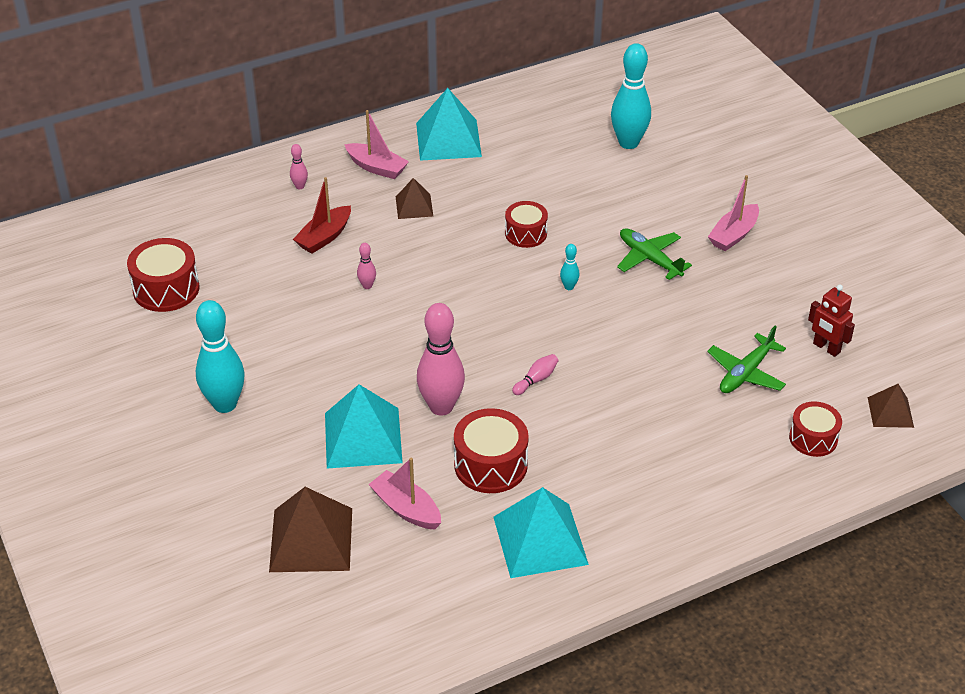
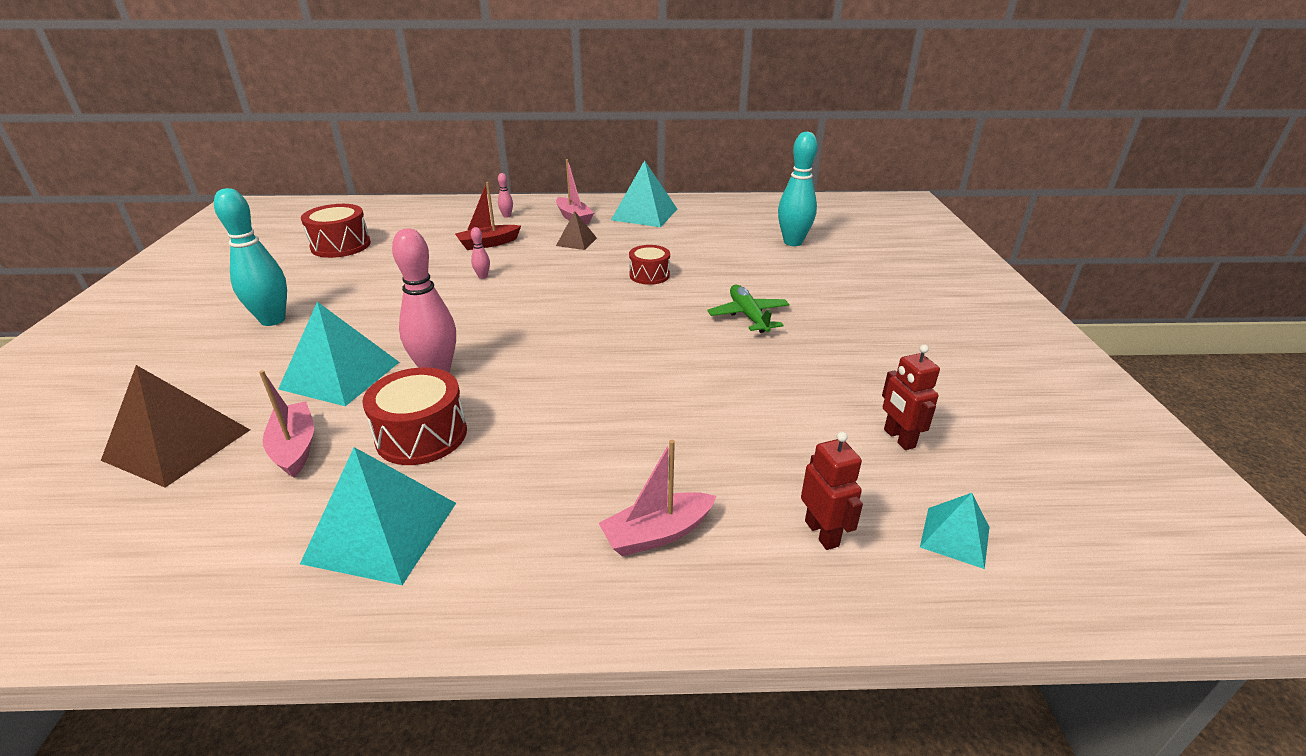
camera: 25 degrees right, 10 degrees down
(536, 380) = (548, 376): pink bowling pin -> none
(569, 287) = (652, 317): turquoise bowling pin -> none
(733, 235) = (849, 318): pink boat -> pink boat (657, 534)
(746, 373) = (780, 434): green plane -> none
(813, 438) = (822, 533): red drum -> red robot
(890, 412) = (955, 537): brown pyramid -> turquoise pyramid

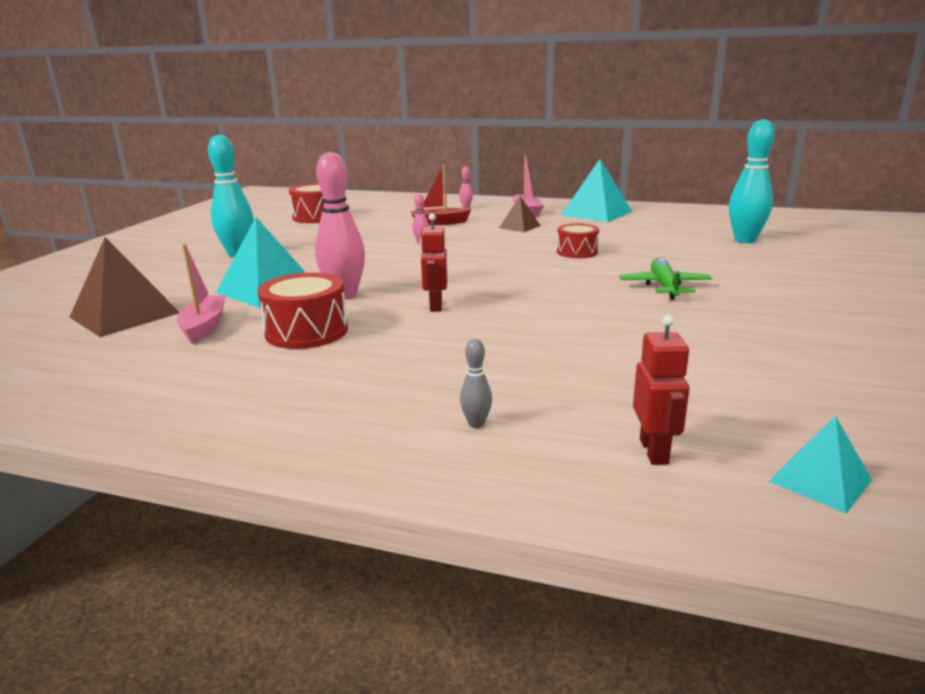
camera: 20 degrees right, 10 degrees down
(382, 532) = (236, 385): turquoise pyramid -> none
(657, 534) = (476, 424): pink boat -> grey bowling pin
(898, 438) = (790, 393): red robot -> red robot (435, 306)

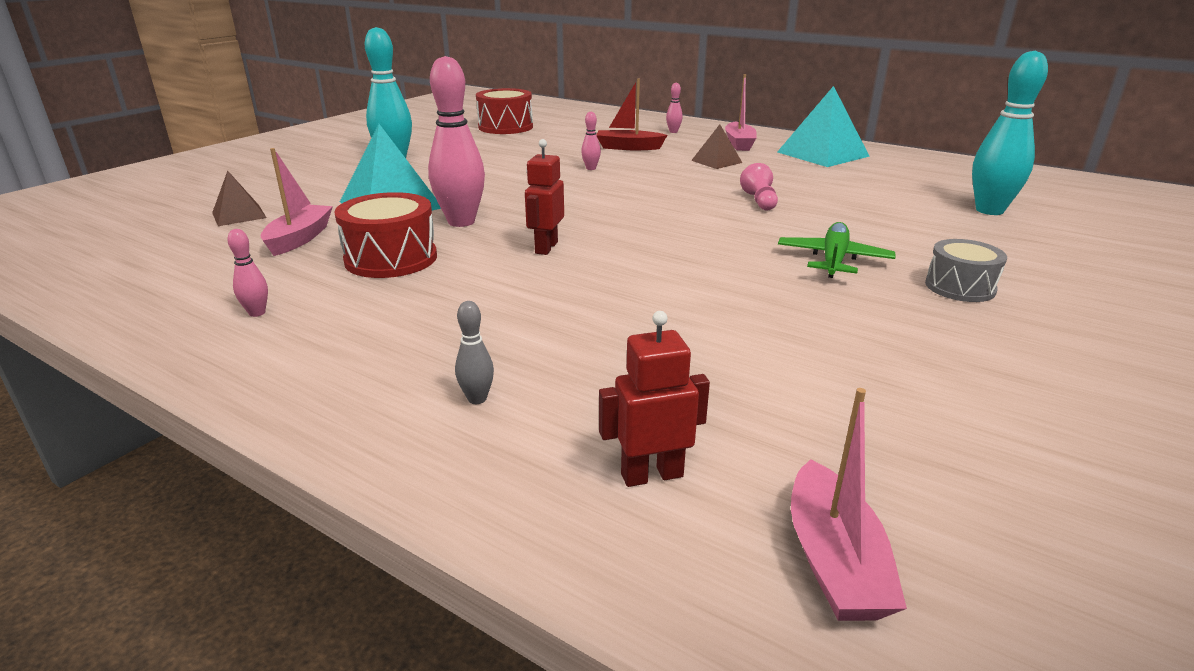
camera: 15 degrees right, 5 degrees up
(124, 315) = (239, 215): brown pyramid -> brown pyramid, size x0.55
(220, 391) = (257, 313): none -> pink bowling pin
(577, 252) = (759, 201): red drum -> pink pawn
(654, 451) = (651, 475): red robot -> red robot turned 120 degrees counterclockwise
(764, 294) = (960, 287): none -> grey drum
(820, 480) = (834, 561): turquoise pyramid -> pink boat

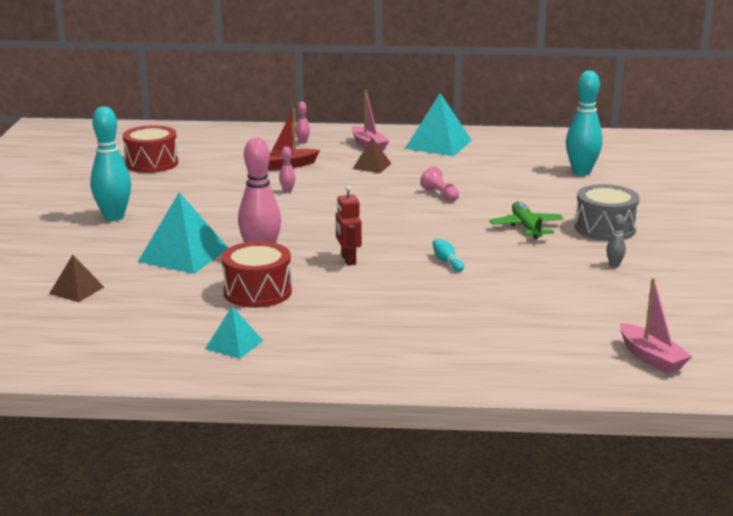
camera: 30 degrees left, 5 degrees down
(257, 313) = (234, 344): pink bowling pin -> turquoise pyramid
(299, 238) = (164, 295): pink boat -> none
(477, 399) = (436, 348): grey bowling pin -> grey bowling pin (614, 265)
(651, 475) = (555, 352): red robot -> none
(665, 278) = (447, 261): none -> turquoise bowling pin
(960, 287) = (605, 228): grey drum -> grey drum, size x1.51

